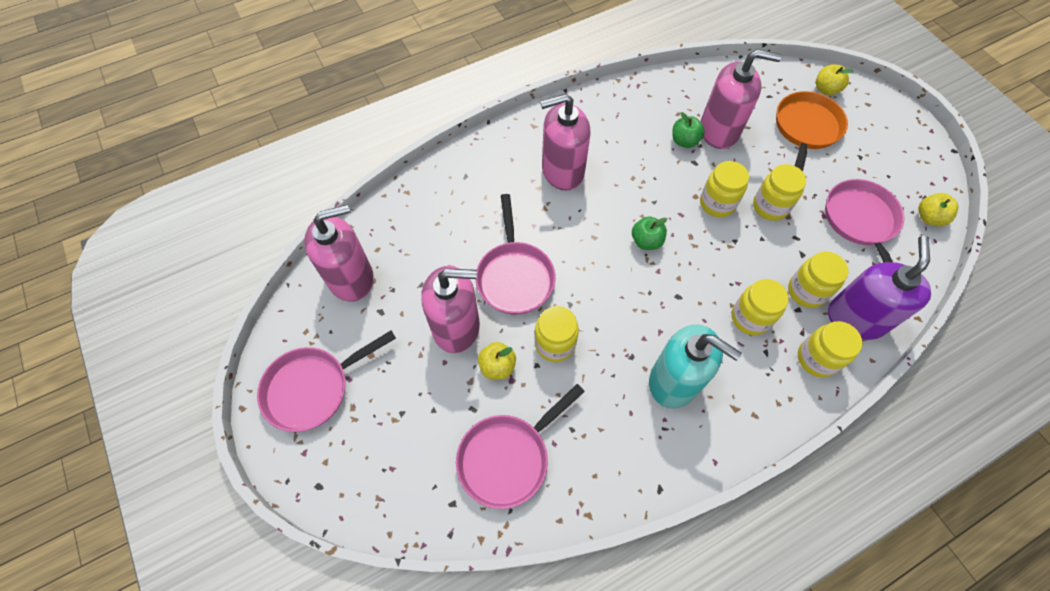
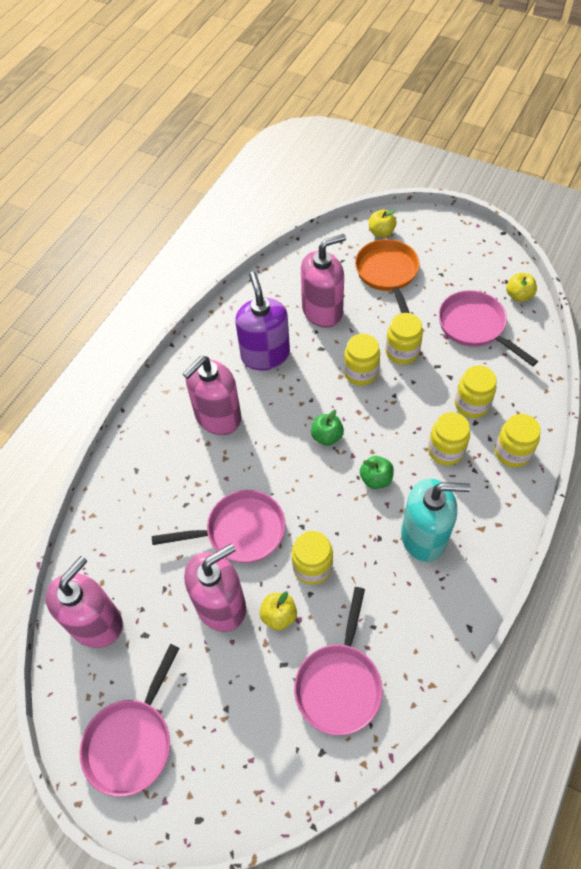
camera: 30 degrees left, 5 degrees down
(514, 276) = (240, 531): pink pan -> pink pan turned 60 degrees counterclockwise
(684, 141) = (301, 335): green apple -> green apple (376, 479)
(855, 318) = (519, 404): purple soap dispenser -> purple soap dispenser (265, 355)

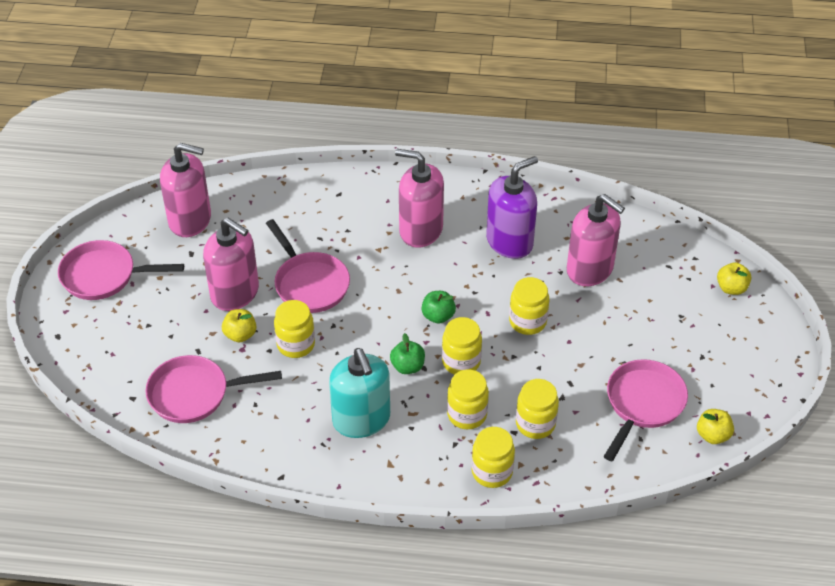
camera: 65 degrees right, 10 degrees down
(387, 274) = (673, 309): orange pan -> none
(402, 352) = (572, 349): yellow jar -> yellow jar (461, 362)

